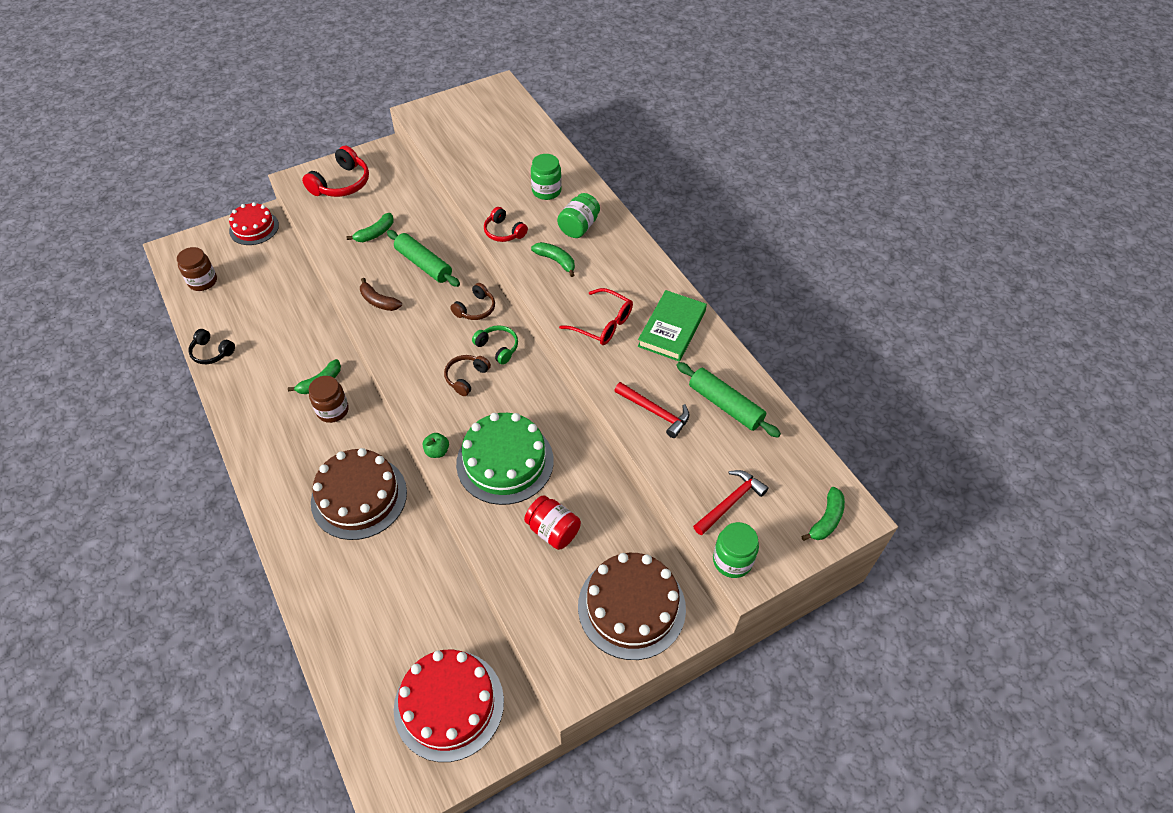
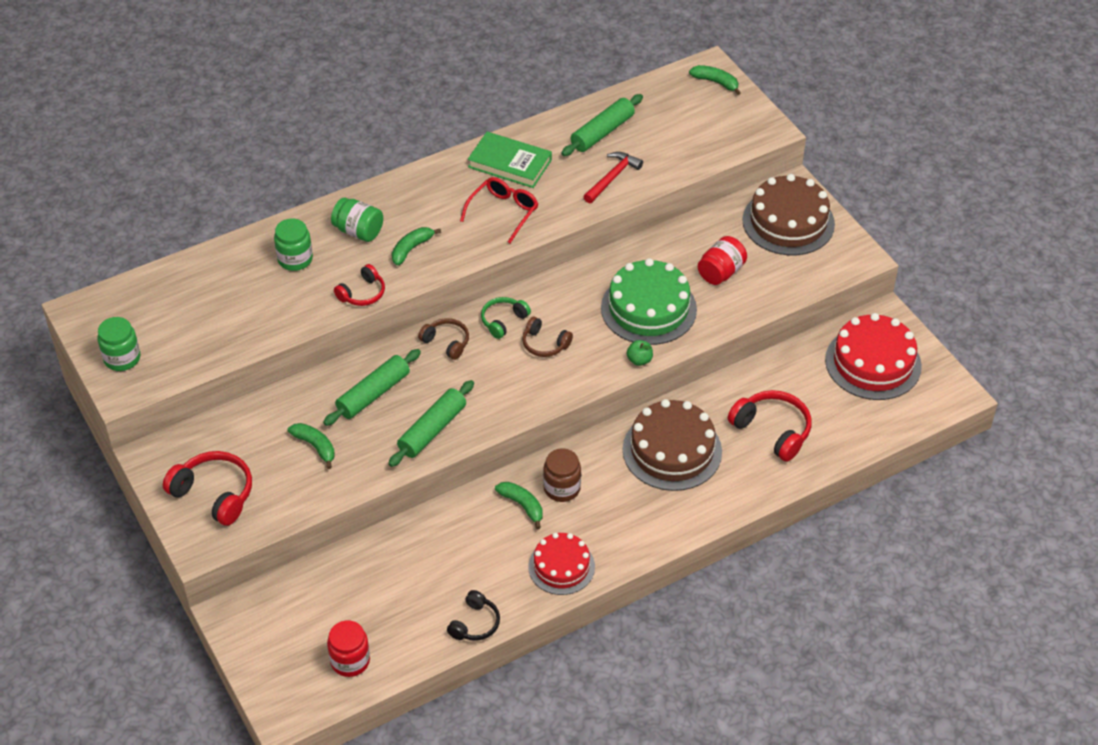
camera: 90 degrees left, 5 degrees down
(203, 281) = (350, 661): brown jar -> red jar
(254, 228) = (249, 622): red cake -> red cake (561, 566)
(368, 588) = (772, 431): none -> red headphones
(378, 301) = (432, 430): brown banana -> green rolling pin
(730, 502) = (704, 135): red hammer -> none
(732, 560) = (759, 137): green jar -> green jar (122, 358)

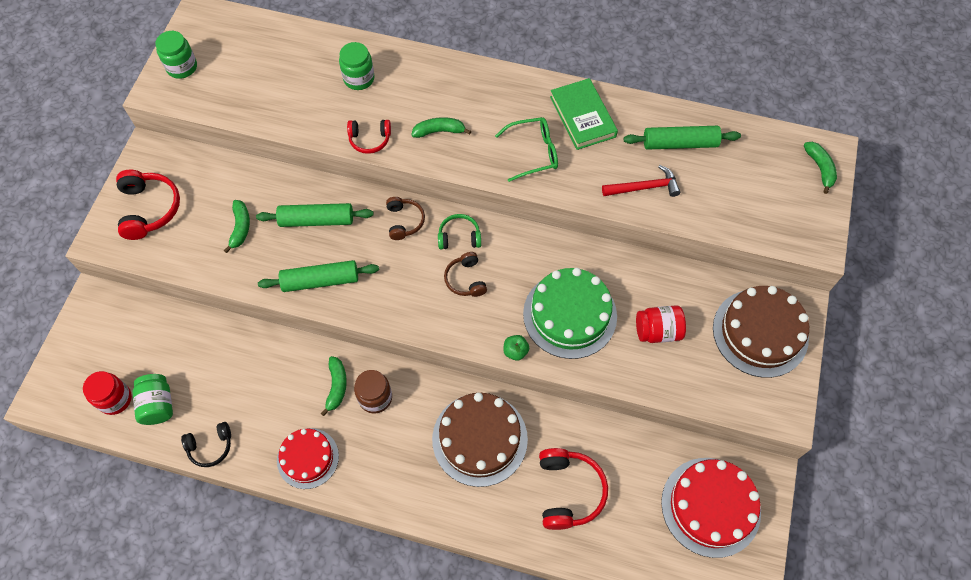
camera: 45 degrees right, 15 degrees up
(358, 231) = (421, 89): green jar -> green jar (158, 405)
(503, 212) = (533, 153): red glasses -> green glasses

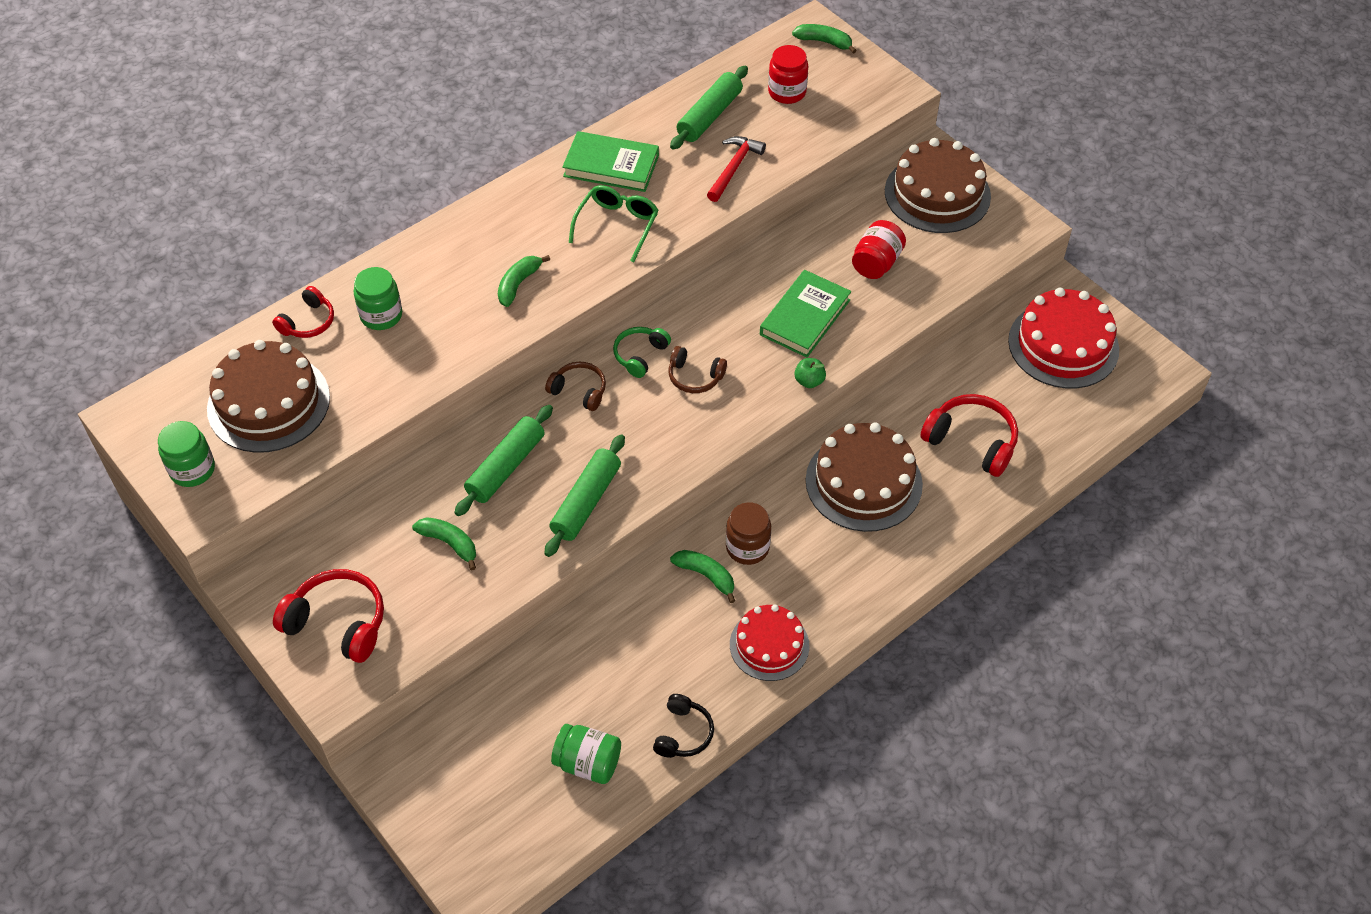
camera: 55 degrees left, 10 degrees down
(115, 399) = (543, 806): red jar -> red jar (787, 92)
(253, 69) = (268, 403): none -> brown cake
(370, 139) = (471, 347): red headphones -> red headphones (308, 322)
(569, 315) = (804, 317): green cake -> green book

